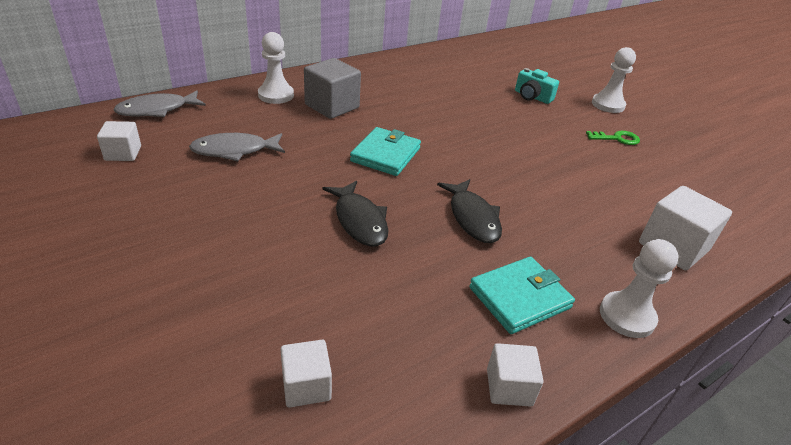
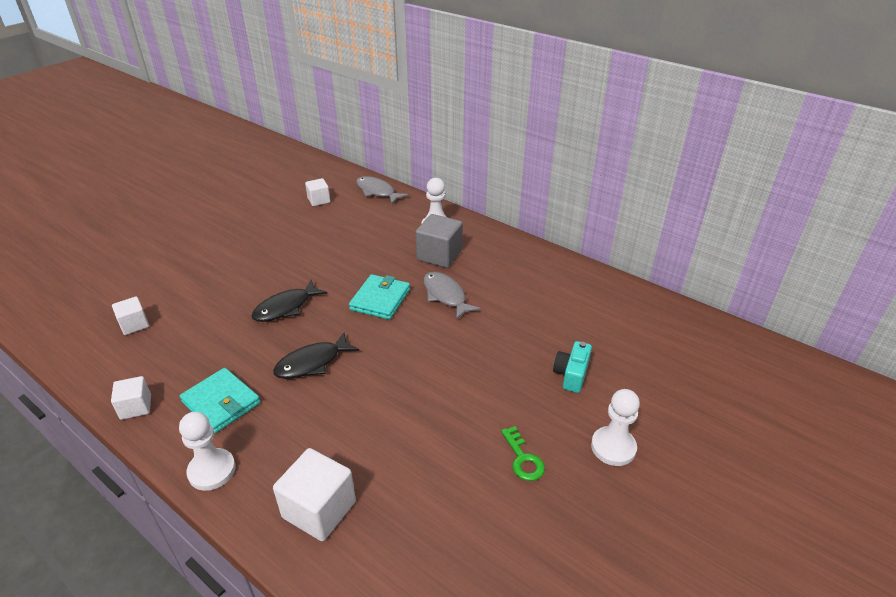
camera: 75 degrees right, 0 degrees up
(234, 151) = (345, 234): grey fish -> grey fish (445, 295)
(385, 155) = (380, 299): turquoise wallet -> turquoise wallet turned 75 degrees counterclockwise

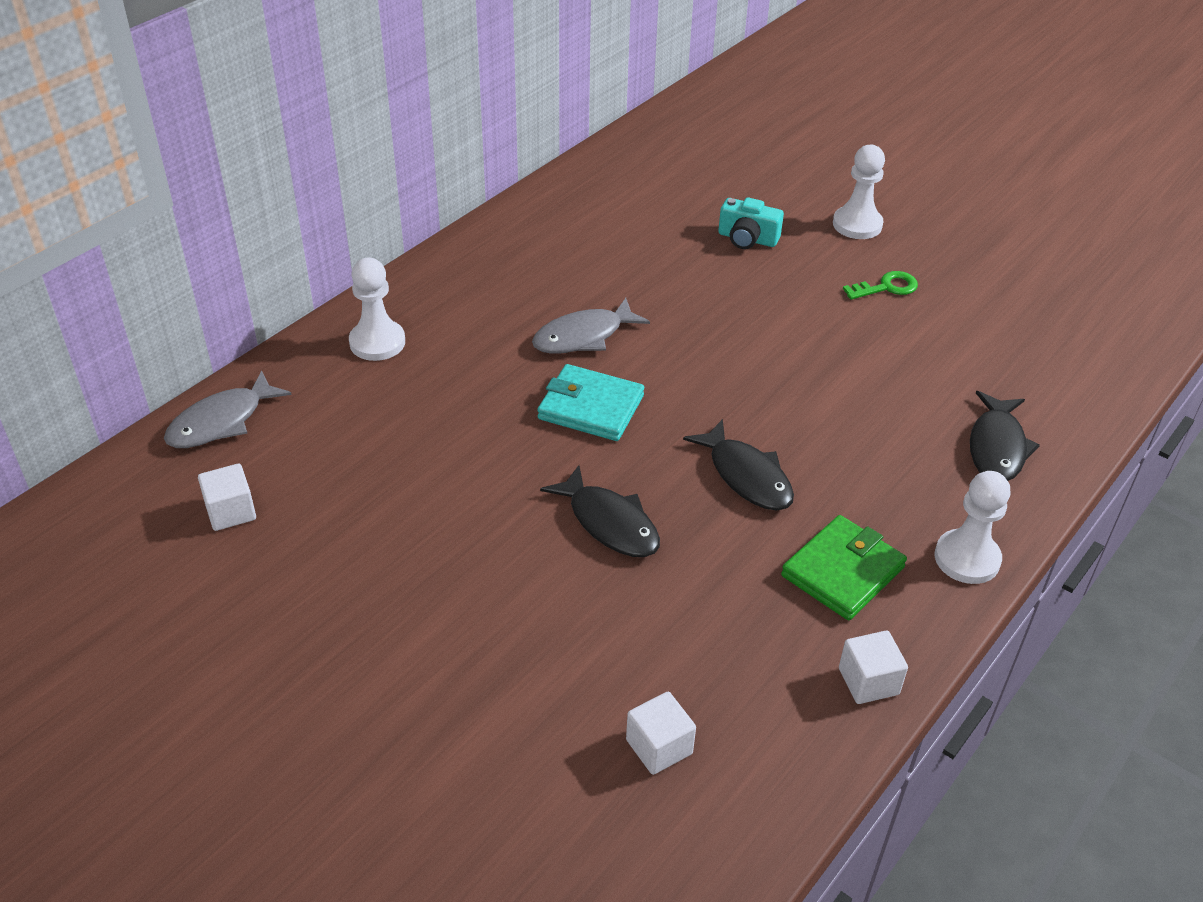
camera: 90 degrees left, 5 degrees up
(221, 402) = (842, 571): turquoise wallet -> green wallet
(319, 509) = (997, 447): white cube -> black fish
(439, 255) = (471, 340): grey cube -> none

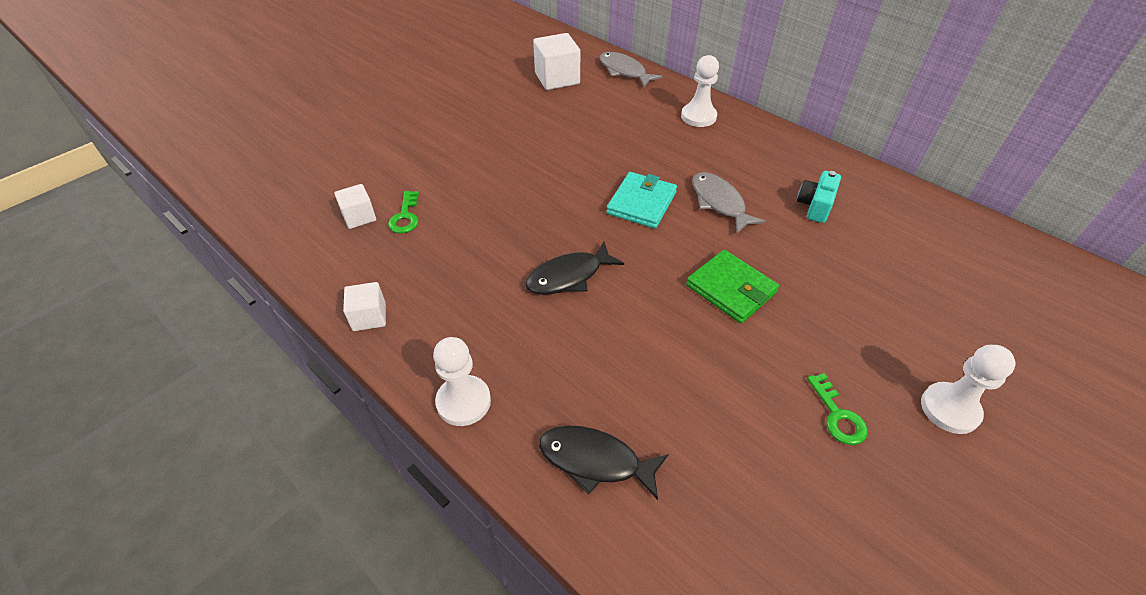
camera: 95 degrees right, 5 degrees up
(231, 512) = (557, 78): white cube -> white cube, size x1.66
(609, 523) = (531, 206): black fish -> none
(651, 679) = (405, 217): none -> green key
(747, 239) = (885, 311): turquoise camera -> turquoise camera (815, 206)
(842, 571) = (467, 318): green wallet -> green wallet (731, 289)

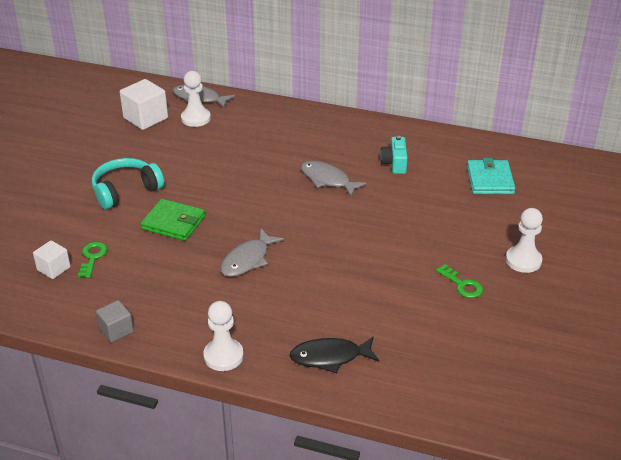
camera: 25 degrees left, 10 degrees down
(369, 317) = (116, 330): white cube -> grey cube
(405, 217) = (92, 257): green key -> green key turned 150 degrees counterclockwise
(488, 151) = (125, 191): none -> turquoise headphones
(568, 276) = (247, 260): black fish -> grey fish
(641, 203) = (271, 196): turquoise wallet -> turquoise wallet (490, 180)
(698, 117) = (279, 121): white pawn -> white pawn (196, 118)
(731, 289) = (364, 234): green wallet -> green wallet (173, 223)

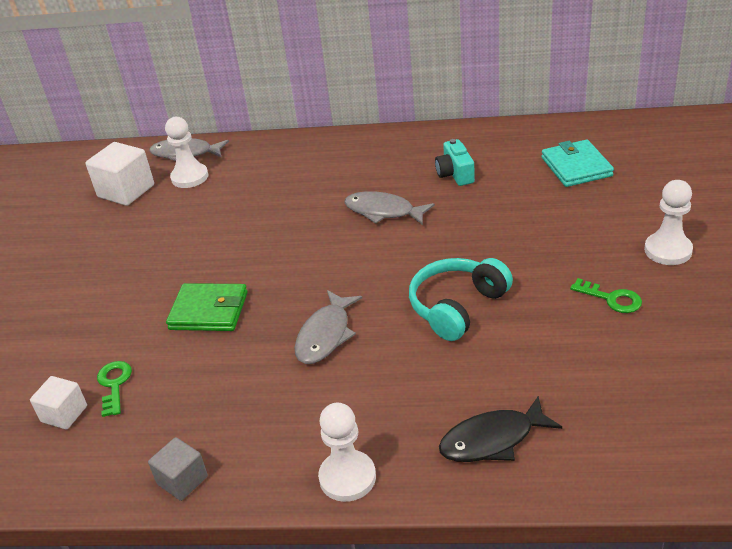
camera: 10 degrees left, 0 degrees up
(125, 191) = (130, 285): turquoise headphones -> turquoise headphones (457, 307)

